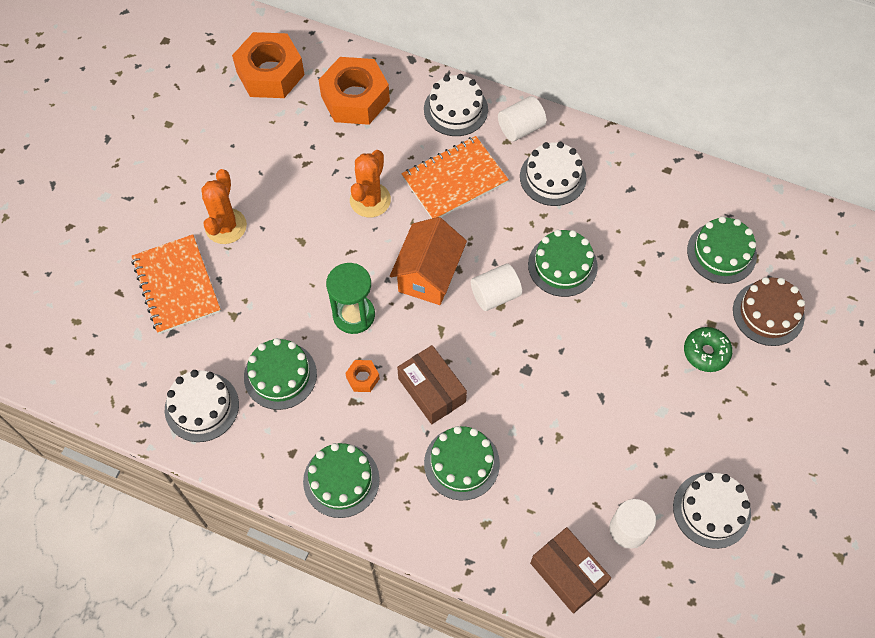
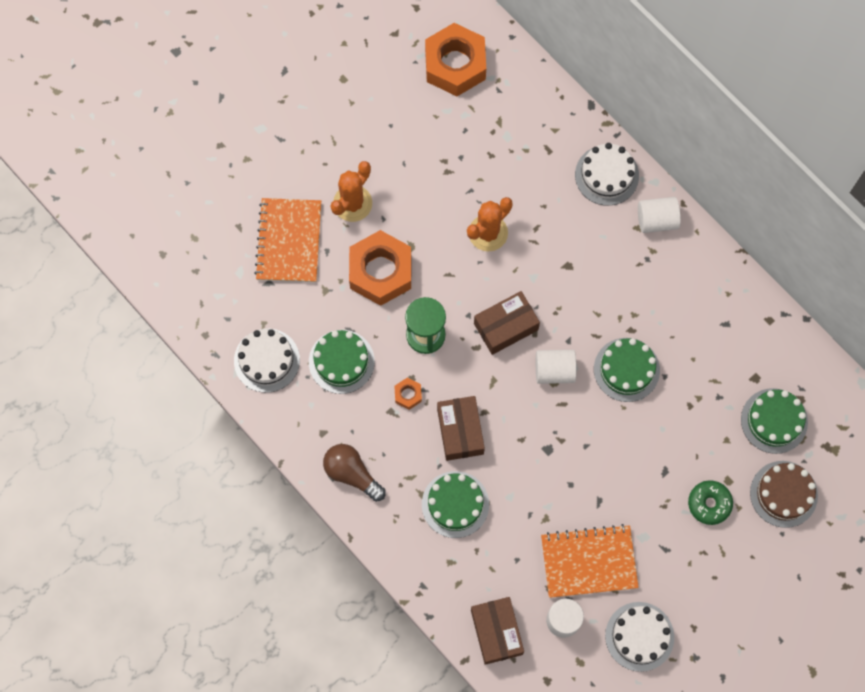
camera: 25 degrees right, 10 degrees up
(341, 480) = (352, 474): green cake -> brown light bulb
(355, 98) = (520, 124): orange nut -> orange nut (380, 272)
(428, 275) = (506, 326): orange house -> brown box
(454, 180) = (571, 245): orange notebook -> orange notebook (589, 562)
(553, 177) = (661, 281): white cake -> none

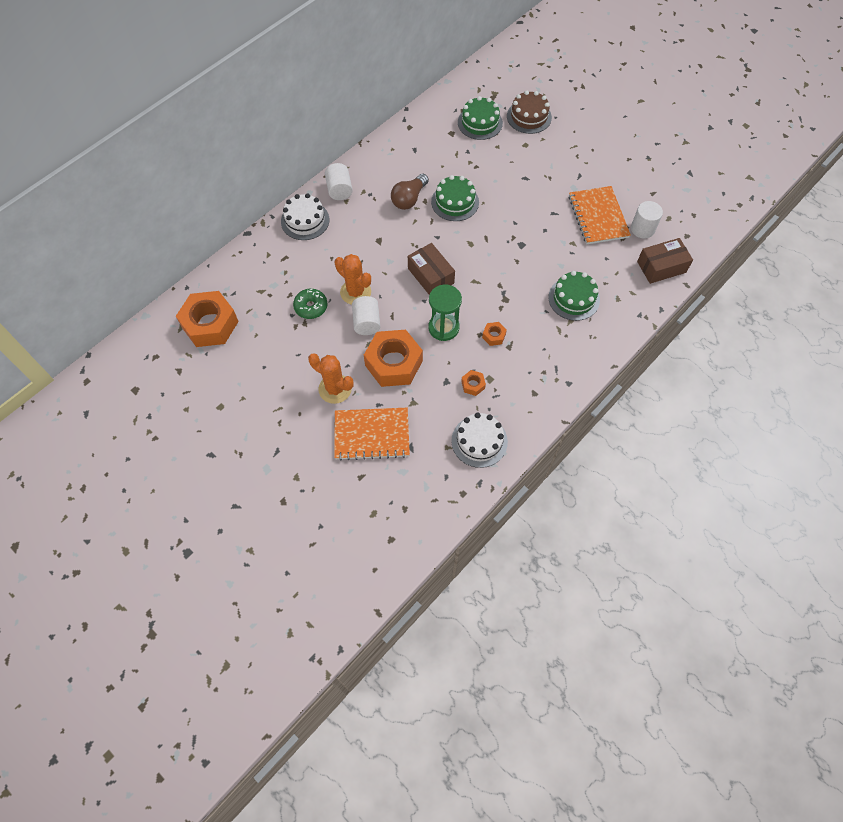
camera: 95 degrees left, 10 degrees down
(341, 361) = (473, 385): green cake -> orange nut
(352, 474) = (564, 369): brown light bulb -> brown light bulb (409, 199)
(460, 431) = (517, 299): brown box -> none
(554, 370) = (461, 244): white cylinder -> white cylinder (366, 322)
(639, 636) = (642, 186): white cake -> none
(709, 504) = (543, 154): green donut -> green donut (311, 307)

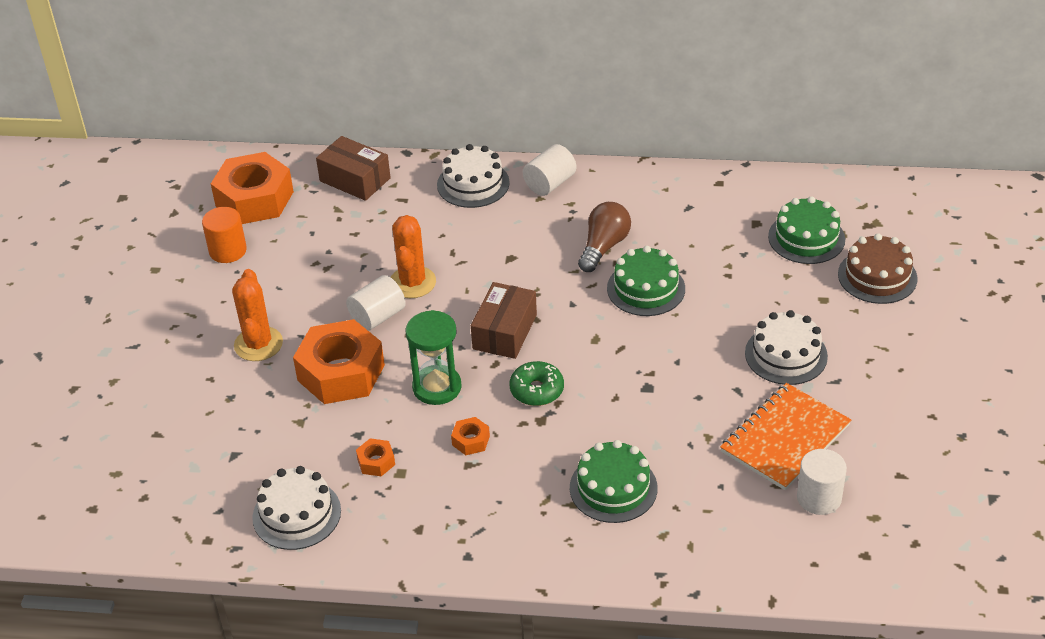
camera: 55 degrees right, 20 degrees down
(242, 362) = (228, 251): none -> orange cylinder
(311, 307) = (354, 259): green donut -> green donut (537, 390)
(371, 434) = (222, 411): orange notebook -> none
(409, 199) = (603, 247): brown light bulb -> brown light bulb turned 120 degrees clockwise
(547, 181) = (786, 355): none -> white cake
(661, 267) = (772, 555): brown box -> brown box (355, 179)

